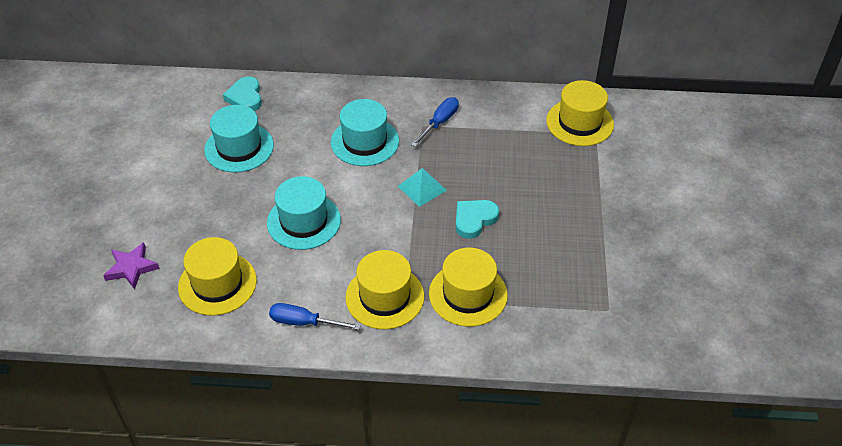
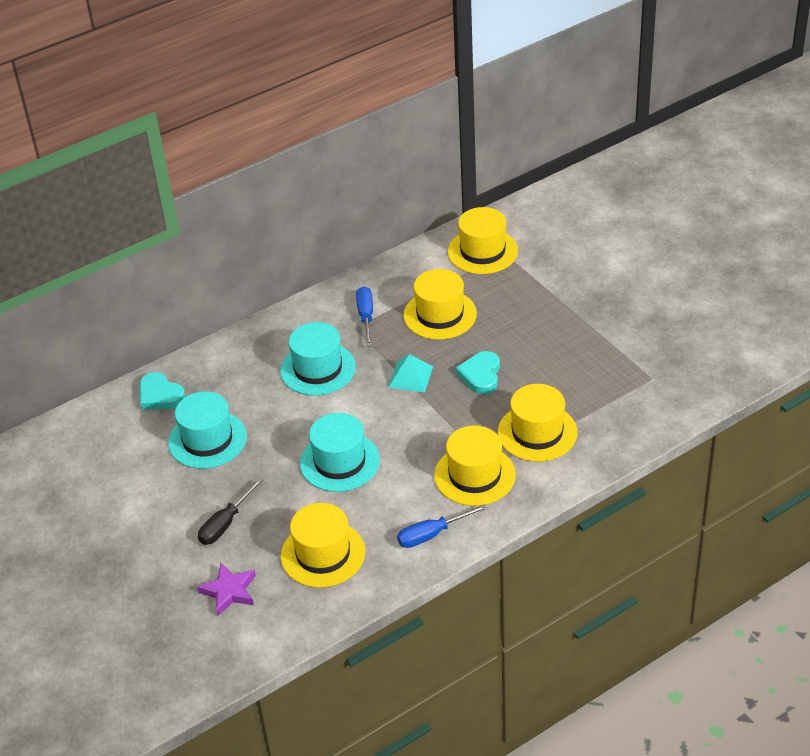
camera: 35 degrees left, 5 degrees down
(183, 216) = (225, 524): none -> black screwdriver
(494, 153) = (440, 315): none -> yellow hat

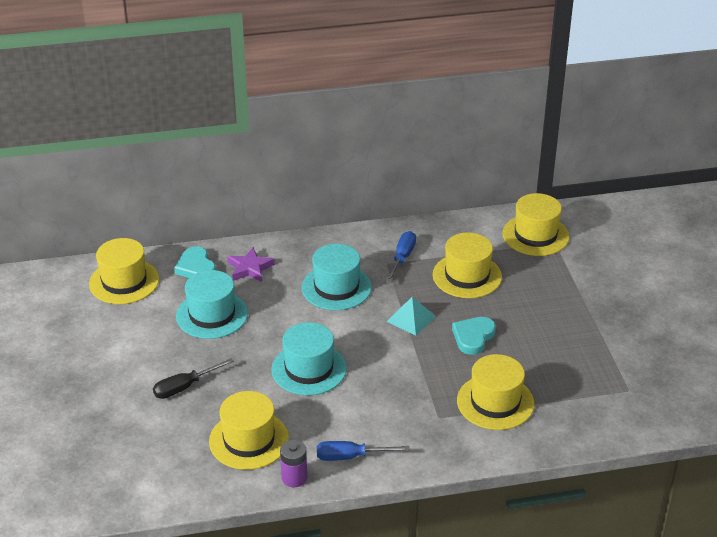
camera: 20 degrees right, 5 degrees down
(229, 591) = (154, 443): purple star -> purple star (250, 268)
(389, 575) = (294, 478): none -> purple battery
(474, 475) = (418, 419): yellow hat -> yellow hat (124, 281)

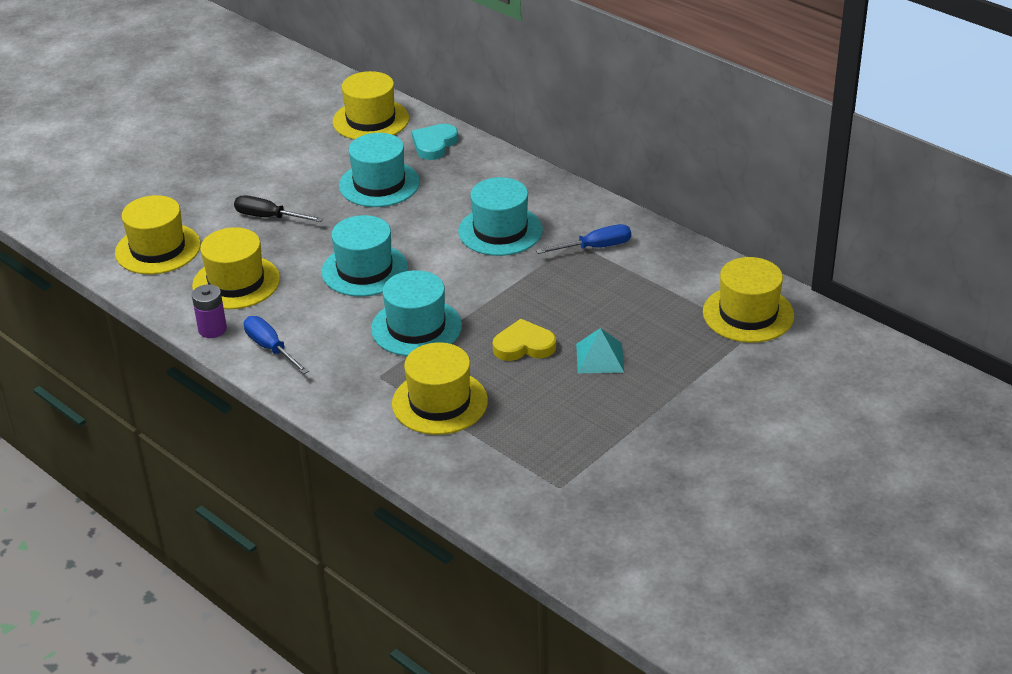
camera: 55 degrees right, 0 degrees up
(250, 268) = (469, 172): purple star -> none
(402, 375) = (416, 327): none -> turquoise hat
(411, 319) = (506, 295): turquoise pyramid -> turquoise pyramid (600, 357)
(467, 276) = (618, 299): yellow hat -> yellow hat (158, 249)
(473, 337) = (524, 345): turquoise heart -> yellow heart

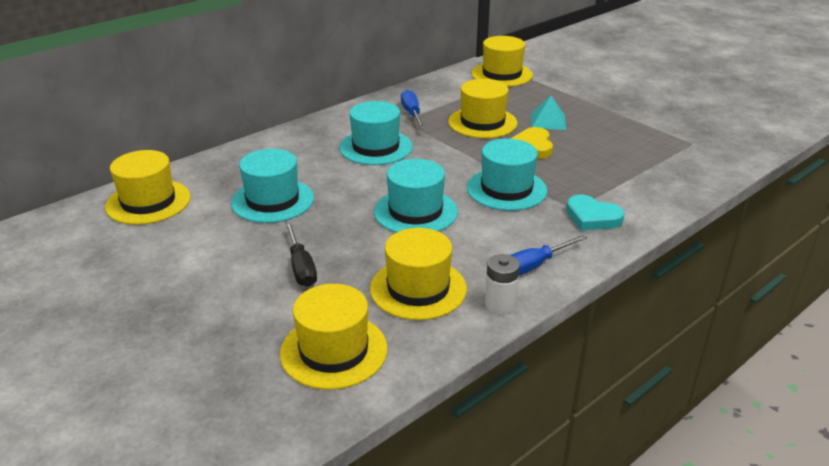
camera: 85 degrees left, 5 degrees down
(212, 329) = (500, 304): purple battery -> white battery
(268, 217) = (301, 267): black screwdriver -> black screwdriver turned 45 degrees counterclockwise
(434, 144) = (220, 170): turquoise heart -> turquoise heart (592, 217)
(439, 402) = (606, 183): yellow hat -> yellow hat (482, 122)

